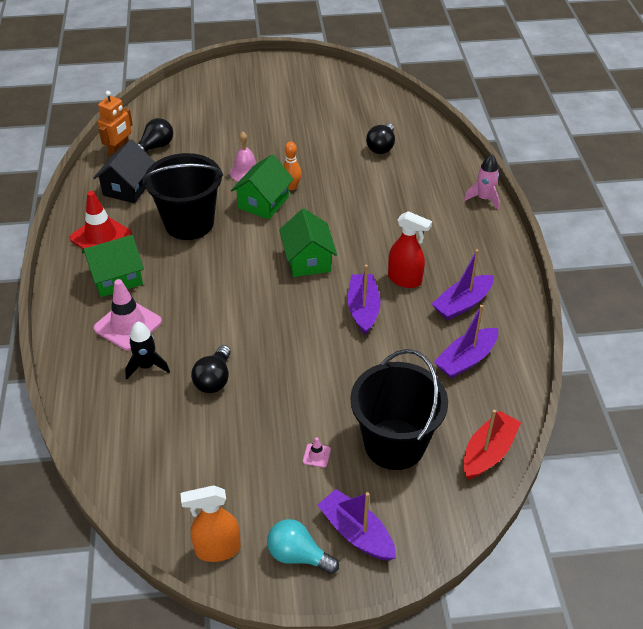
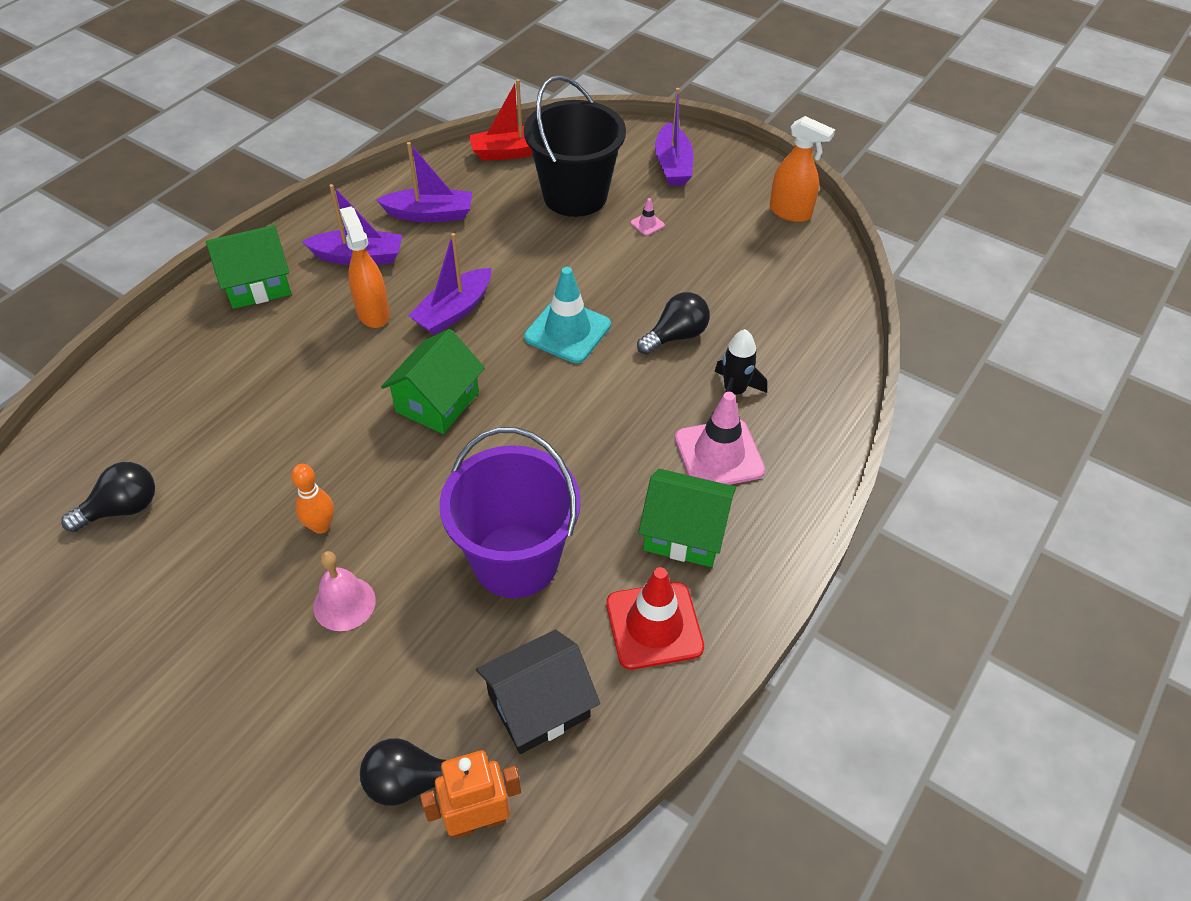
camera: 140 degrees left, 5 degrees up
(189, 223) = (515, 560): black bucket -> purple bucket
(263, 202) = (386, 525): green house -> green house (257, 285)
(284, 339) = (567, 331): none -> turquoise traffic cone
(298, 555) = (730, 177): turquoise light bulb -> none
(405, 280) = (373, 313): red spray bottle -> orange spray bottle
(484, 199) = (149, 344): pink rocket -> none

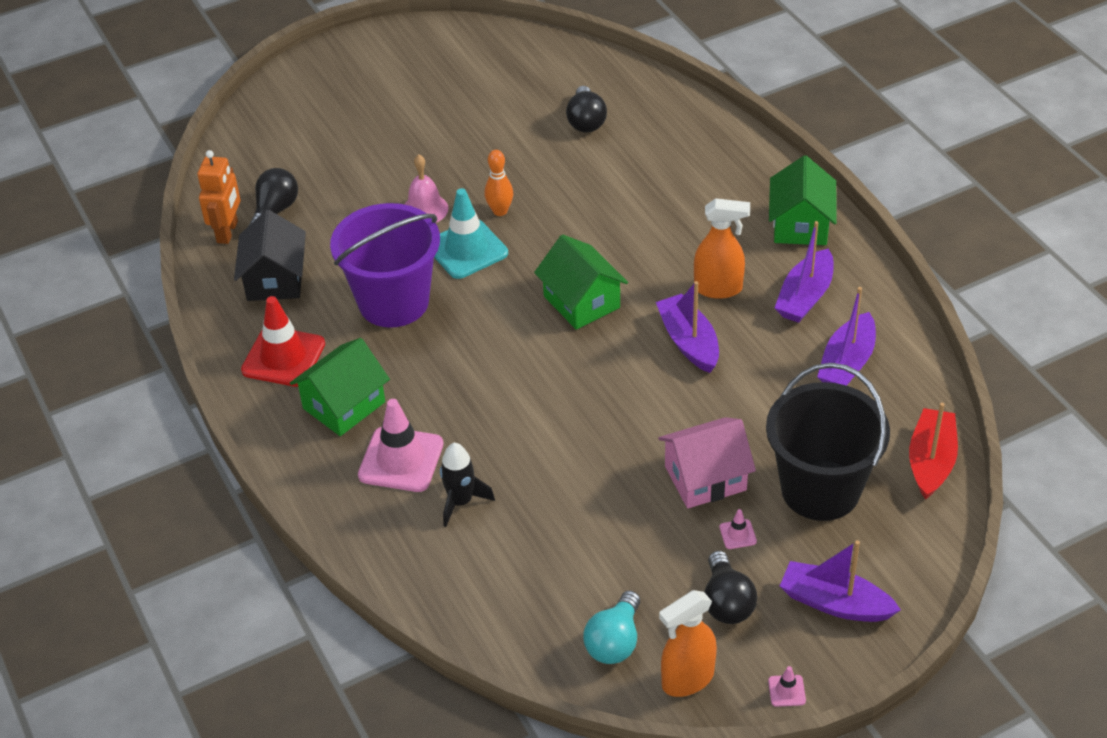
camera: 120 degrees right, 5 degrees down
(567, 331) = (613, 412): turquoise traffic cone -> turquoise traffic cone (466, 249)
(604, 256) = (705, 478): none -> pink house
(676, 336) = (557, 489): black light bulb -> black light bulb (727, 602)
(760, 168) = (786, 691): none -> pink traffic cone
(791, 255) = (614, 641): none -> turquoise light bulb

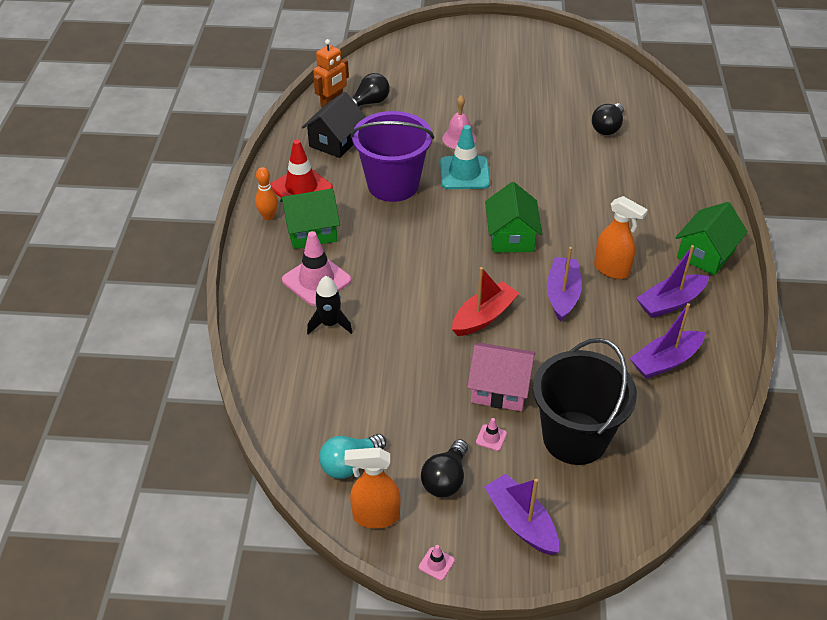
camera: 30 degrees right, 0 degrees up
(500, 211) = (505, 159): orange bowling pin -> orange bowling pin (268, 216)
(931, 462) = (674, 460): red boat -> red boat (483, 317)

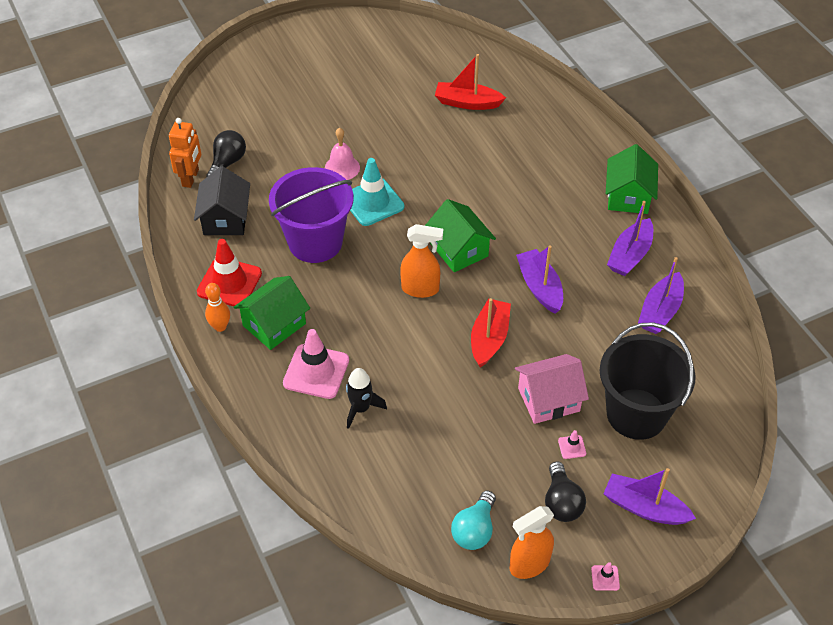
camera: 30 degrees left, 5 degrees up
(607, 128) = (467, 103): black light bulb -> red boat
(612, 270) = (564, 245): orange spray bottle -> orange spray bottle (420, 289)

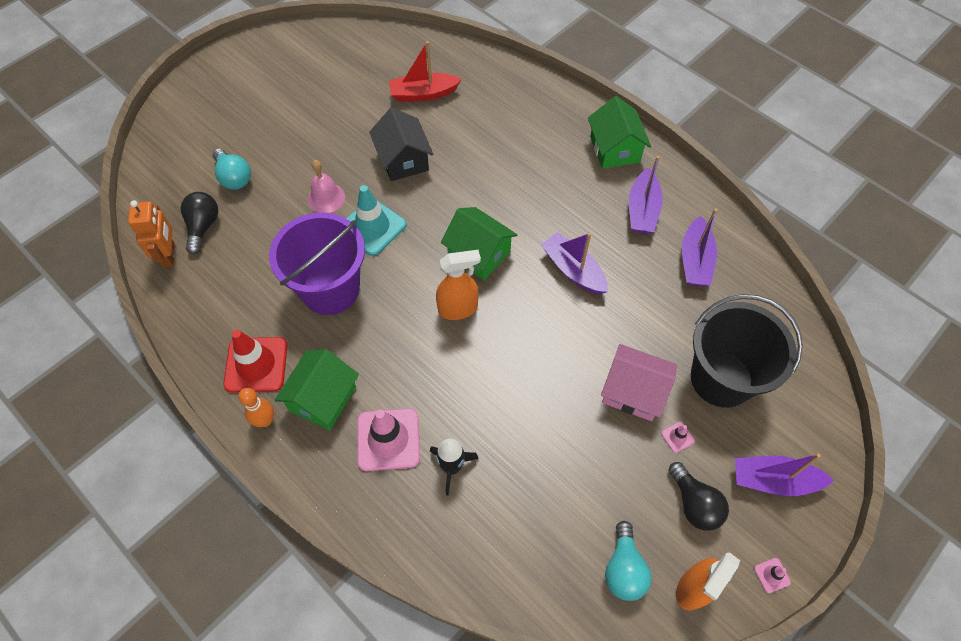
camera: 20 degrees left, 10 degrees up
(225, 219) = (224, 291): black house -> black house (403, 160)
(269, 130) = (234, 177): none -> turquoise light bulb
(489, 339) = (548, 343): red boat -> none
(548, 399) = (633, 391): pink house -> pink house turned 60 degrees clockwise

